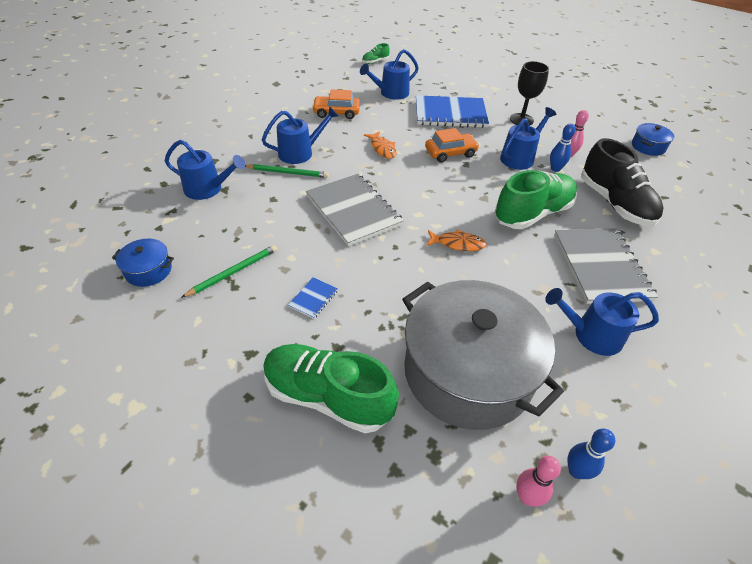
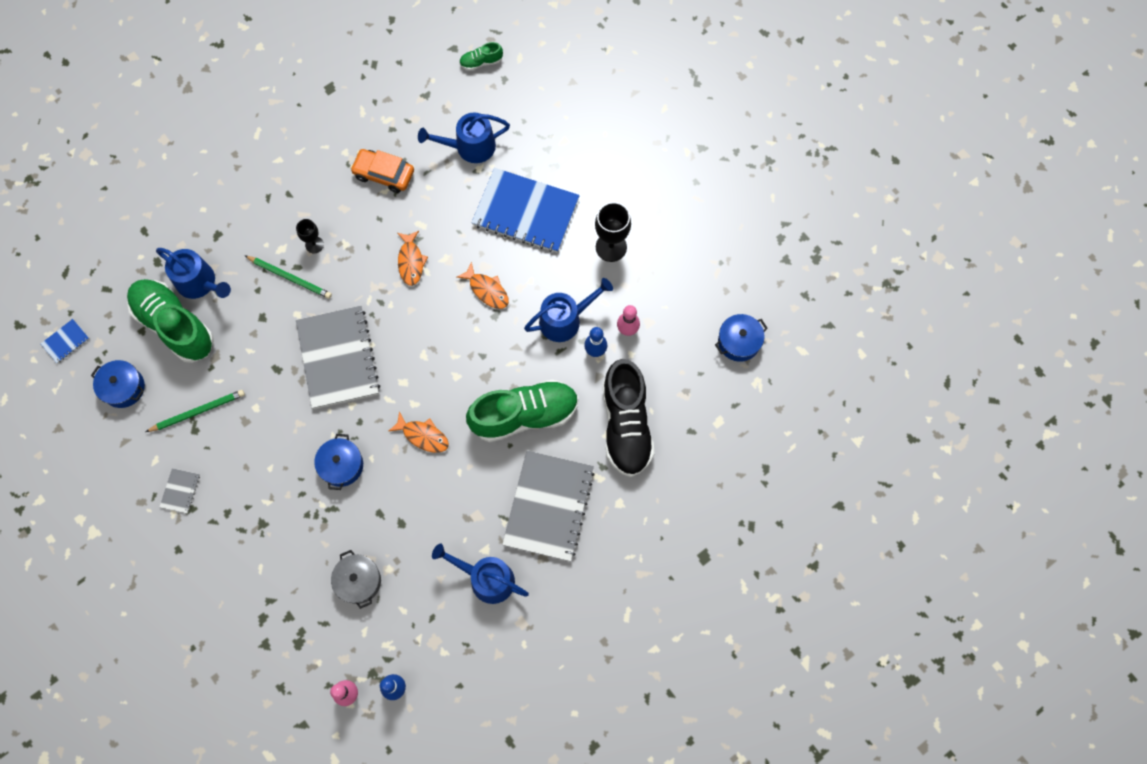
camera: 20 degrees right, 25 degrees up
(234, 340) = (180, 491): none -> grey notebook
(300, 152) = (314, 245): blue watering can -> black goblet
(313, 298) = (259, 465): blue notebook -> blue notebook (66, 341)
(328, 397) = (238, 569): green shoe -> green shoe (175, 325)
(396, 280) = (341, 465): none -> blue pot
(450, 153) = (487, 290): orange car -> orange fish
(467, 372) = (358, 581): grey pot -> grey pot, size x0.41

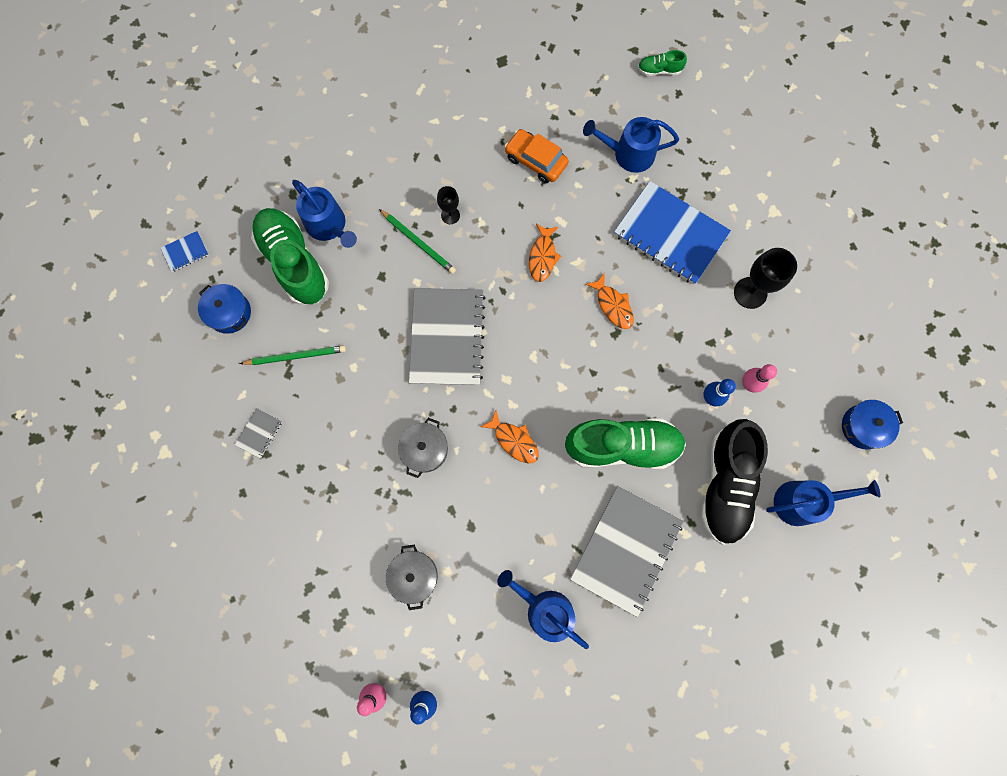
camera: 15 degrees right, 5 degrees up
(341, 465) = (425, 449): blue pot -> grey pot
(565, 320) = (686, 357): blue watering can -> blue watering can (802, 501)

